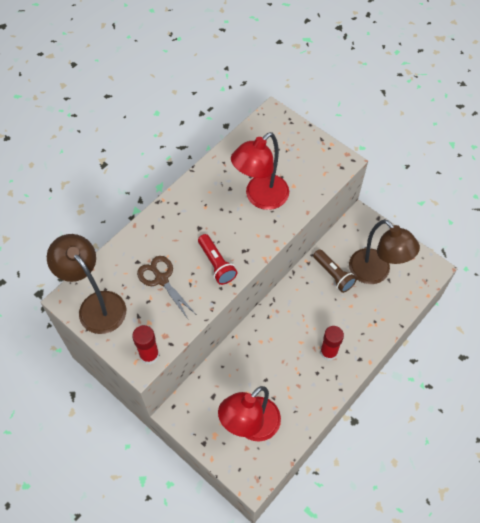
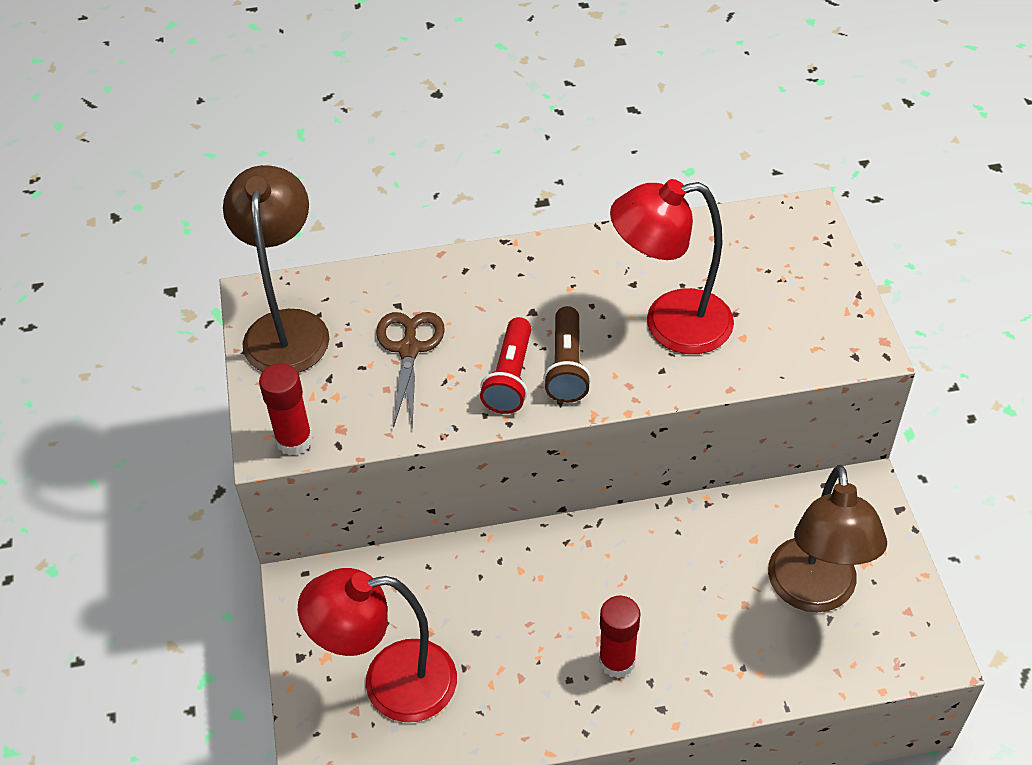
camera: 40 degrees right, 10 degrees down
(333, 275) = (735, 548): brown flashlight -> brown flashlight (567, 367)

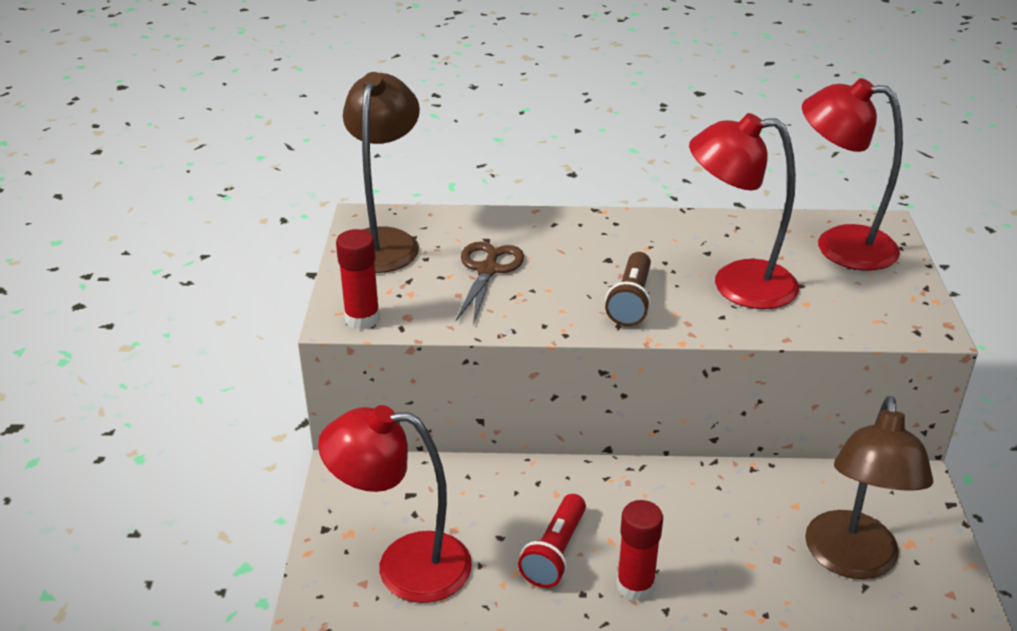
camera: 10 degrees right, 15 degrees down
(510, 377) = (575, 302): red flashlight -> red flashlight (555, 553)
(766, 251) = (839, 245): none -> red lamp

